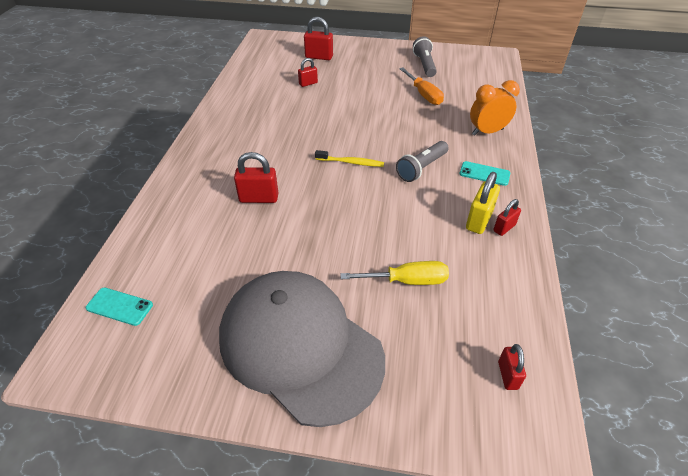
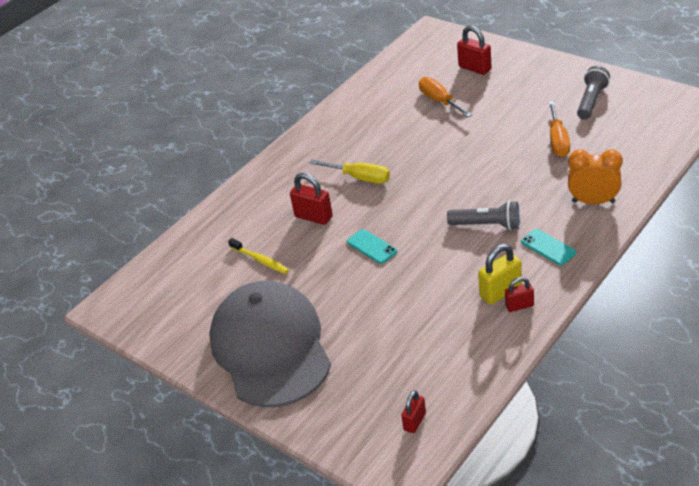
camera: 35 degrees right, 5 degrees down
(119, 306) = (161, 278): turquoise phone -> turquoise phone (371, 247)
(308, 83) = (440, 101): red padlock -> orange screwdriver
(351, 162) = (421, 202): yellow toothbrush -> yellow toothbrush (260, 260)
(407, 281) = (390, 325): yellow screwdriver -> yellow screwdriver (359, 178)
(421, 168) = (487, 225): grey flashlight -> grey flashlight turned 150 degrees counterclockwise

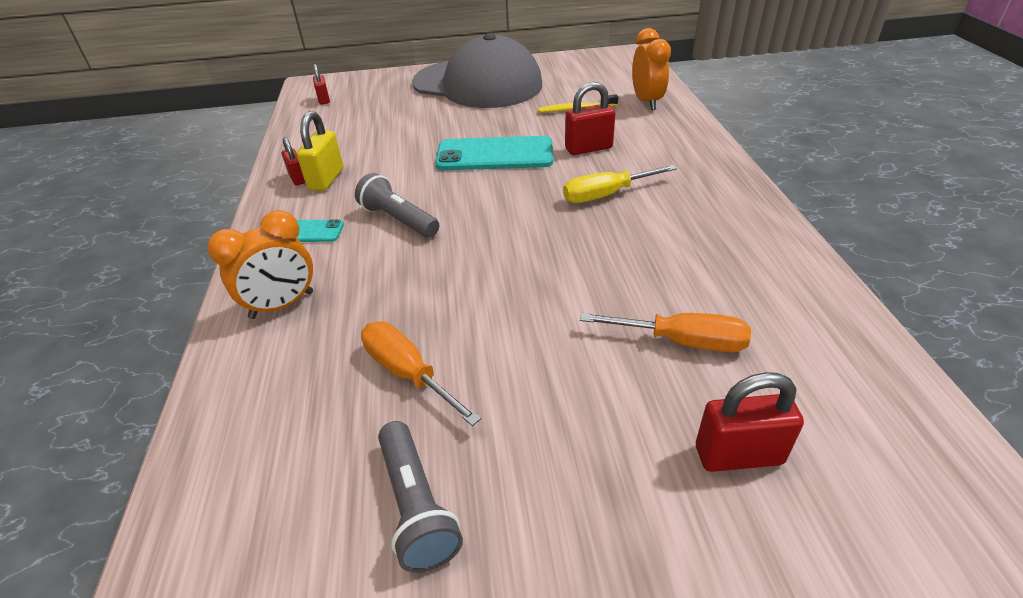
camera: 130 degrees right, 0 degrees up
(210, 237) = (646, 102): none -> orange clock
(371, 247) = (495, 155): turquoise phone -> turquoise phone, size x1.91
(487, 225) = (398, 220): grey flashlight -> grey flashlight turned 75 degrees clockwise
(519, 306) = (298, 178): red padlock -> red padlock turned 60 degrees counterclockwise

